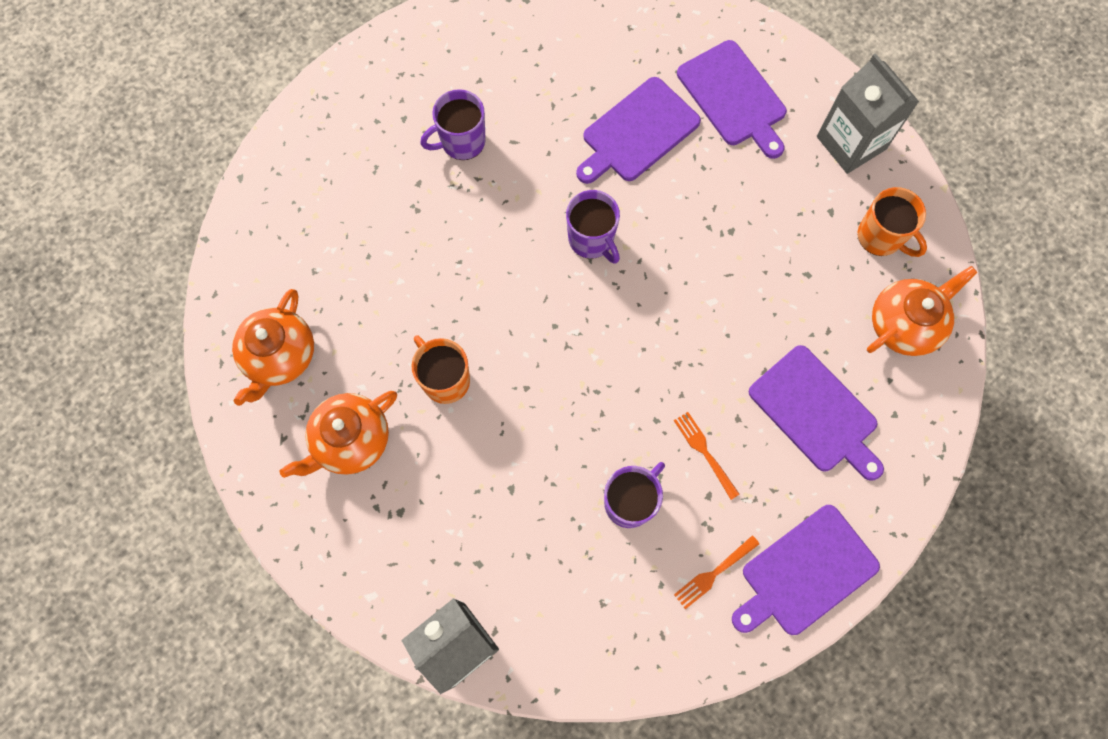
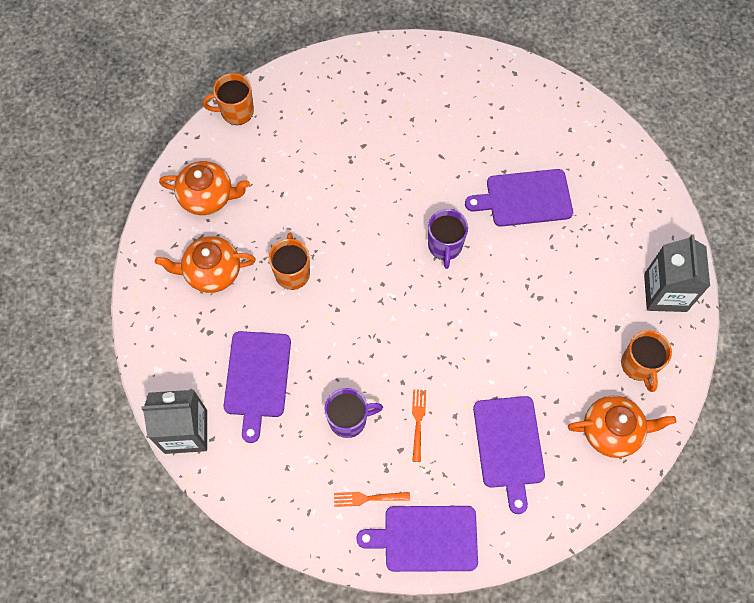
camera: 35 degrees right, 5 degrees down
(239, 235) = (236, 112): none -> orange mug
(280, 356) = (207, 197): orange teapot -> orange teapot turned 135 degrees counterclockwise
(461, 142) = (408, 136): purple mug -> none
(733, 97) = (606, 214): purple cutting board -> purple cutting board (257, 378)

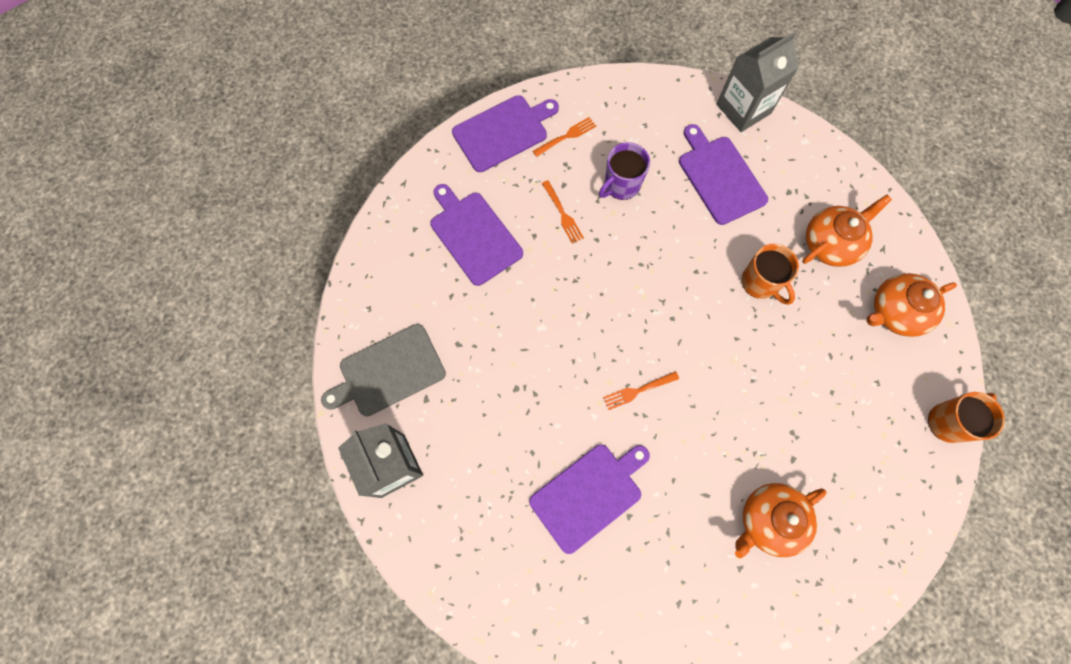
camera: 150 degrees right, 5 degrees up
(445, 246) = (638, 390): purple mug -> orange fork
(612, 431) = (388, 296): orange teapot -> orange teapot (769, 520)
(639, 365) = (388, 372): orange mug -> grey cutting board

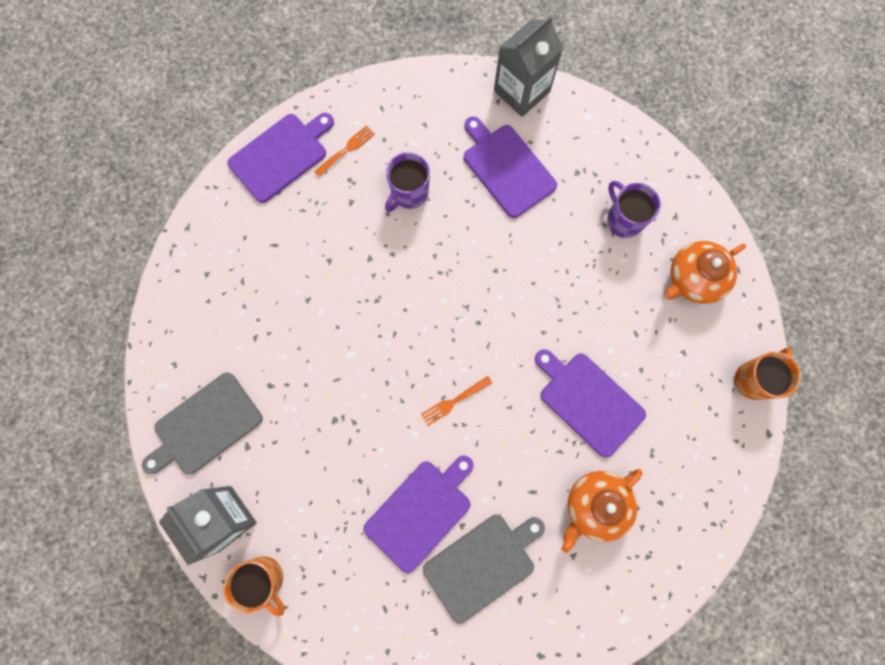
camera: 10 degrees left, 5 degrees up
(474, 235) = (268, 270): purple cutting board -> purple cutting board (588, 401)
(562, 214) = (354, 233): orange fork -> none
(644, 559) = (482, 564): none -> grey cutting board
(760, 283) = (560, 271): orange mug -> orange mug (264, 578)
(830, 243) = (624, 219): orange teapot -> purple mug

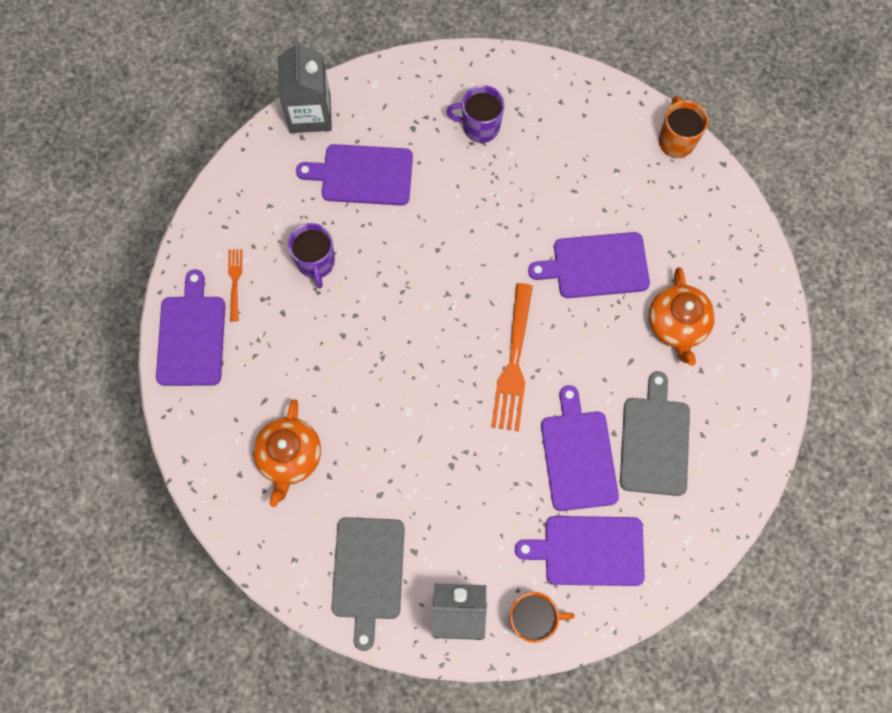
camera: 50 degrees left, 5 degrees down
(352, 581) = (589, 550): none -> purple cutting board
(454, 401) = (513, 363): orange fork -> orange fork, size x1.95
(693, 279) = (568, 117): orange teapot -> orange teapot (290, 456)

